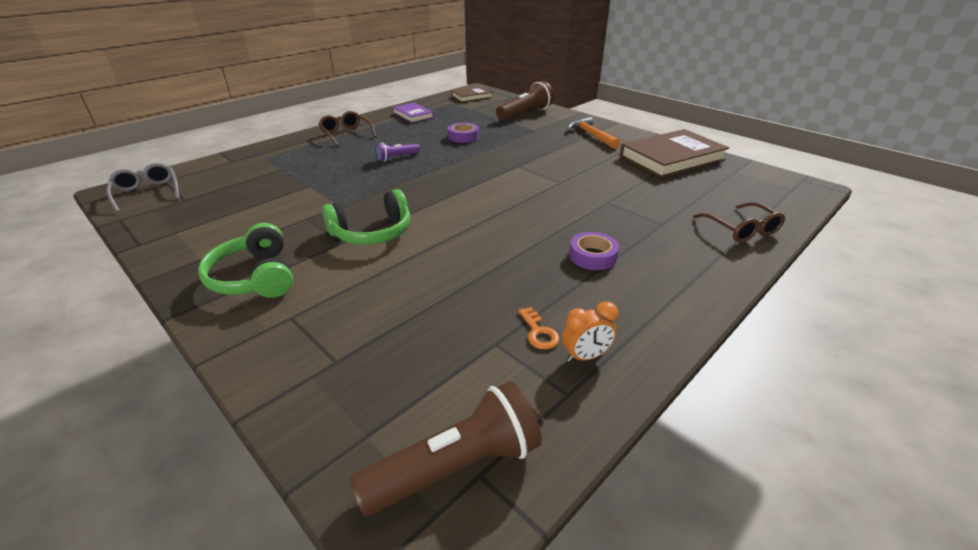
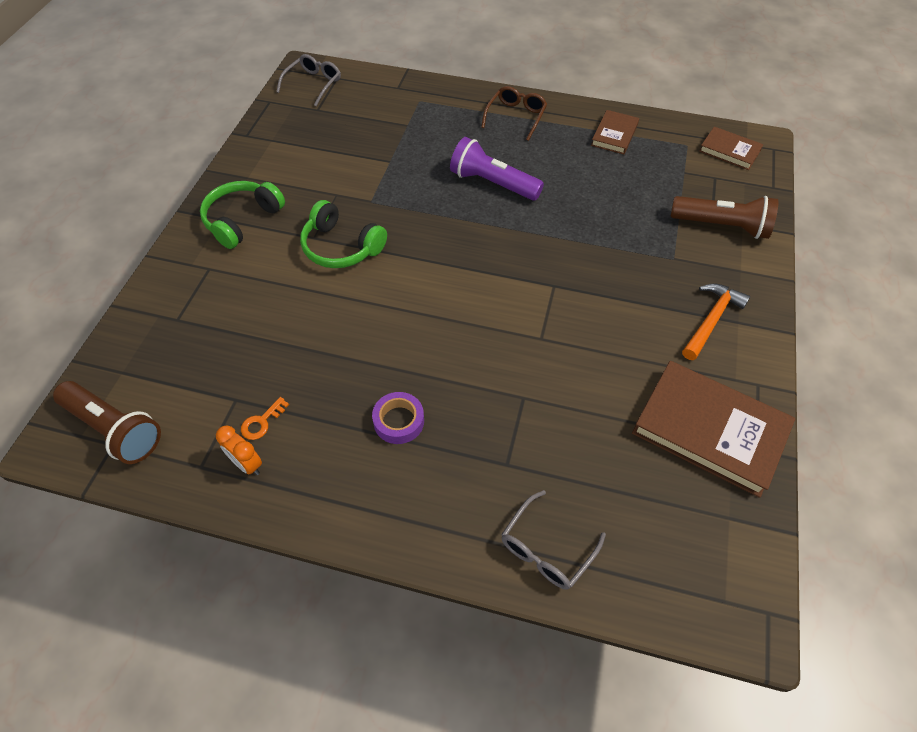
camera: 60 degrees right, 20 degrees up
(396, 158) = (492, 183): purple flashlight -> purple flashlight, size x1.83
(413, 115) = (614, 135): purple book -> brown book
(463, 137) = (592, 205): purple tape -> none
(742, 230) = (546, 550): brown glasses -> grey glasses

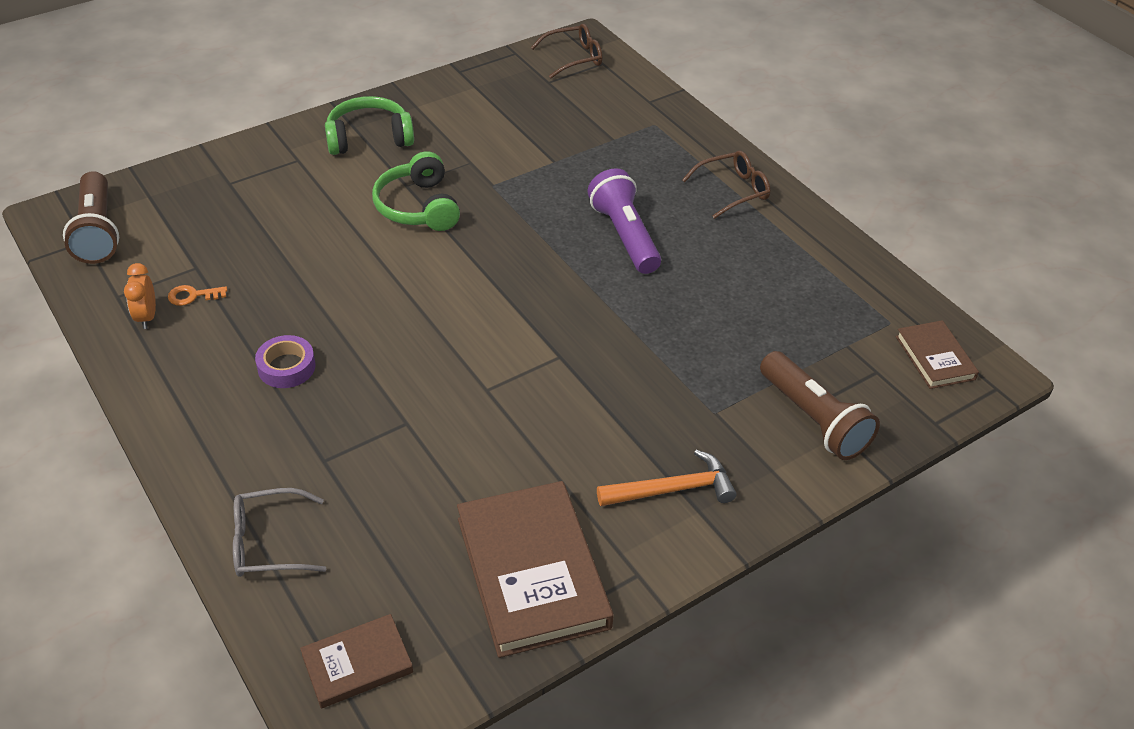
camera: 40 degrees right, 10 degrees down
(314, 84) = (574, 58): grey glasses -> brown glasses
(614, 135) = (818, 266): brown book -> brown book (357, 664)

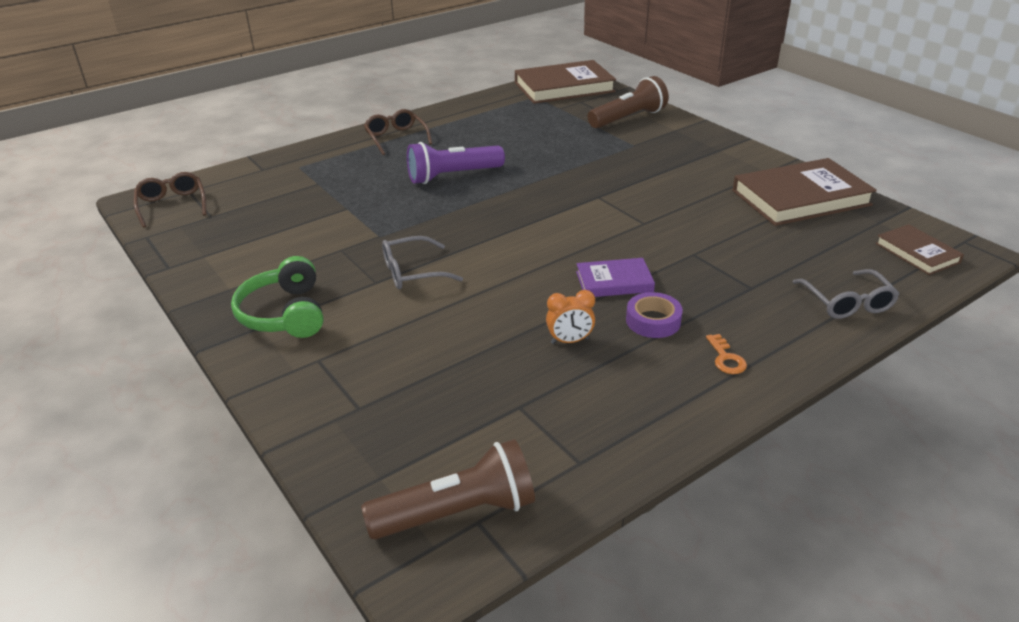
camera: 90 degrees left, 10 degrees down
(147, 317) = (609, 428): orange clock -> orange clock (569, 341)
(193, 296) = (567, 400): orange key -> orange key (726, 358)
(365, 347) = (614, 281): none -> purple book
(418, 207) = (411, 272): green headphones -> grey glasses
(672, 489) = (706, 157): orange hammer -> none
(934, 358) = (564, 87): brown book -> brown book, size x1.88

